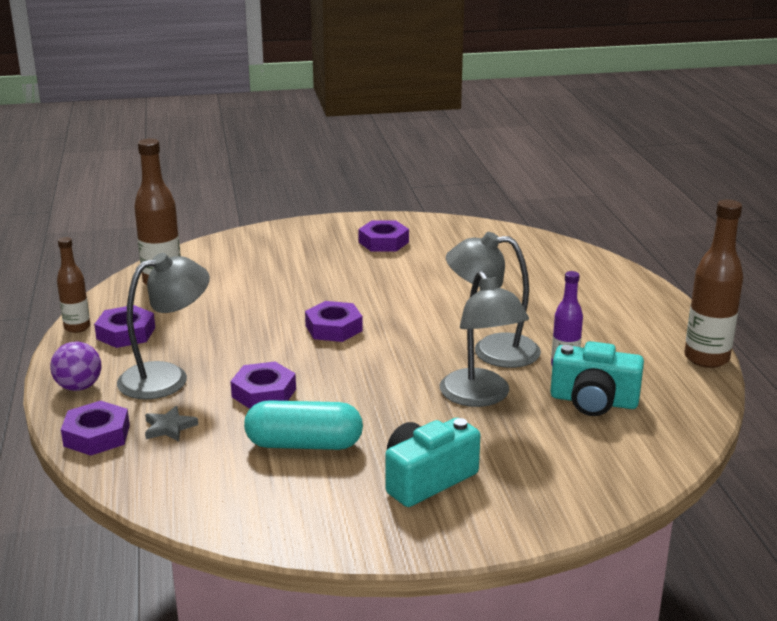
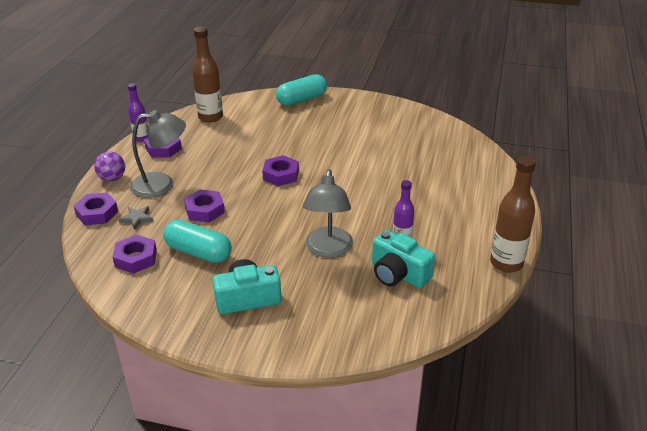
camera: 25 degrees right, 10 degrees up
(77, 327) = (141, 138): brown bottle -> purple bottle
(278, 237) = (302, 99): none -> turquoise capsule
(383, 242) = (363, 118): purple nut -> purple nut (136, 258)
(492, 351) = (364, 217): grey lamp -> none

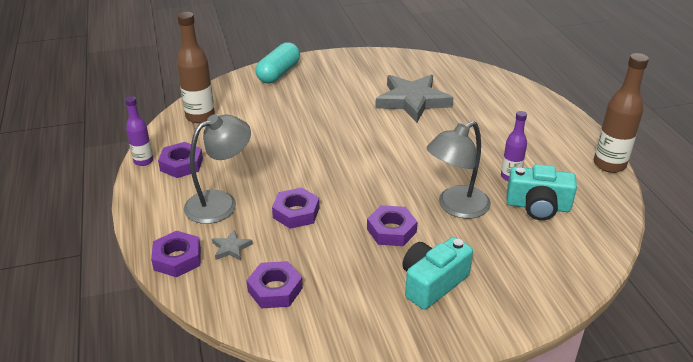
camera: 30 degrees left, 0 degrees up
(112, 178) = (155, 215): purple ball -> none
(198, 252) = (335, 257): turquoise capsule -> none
(281, 175) = (336, 152): purple nut -> purple nut (391, 230)
(328, 249) = (456, 207): grey lamp -> grey lamp turned 75 degrees clockwise
(386, 153) = (412, 101): none -> grey star

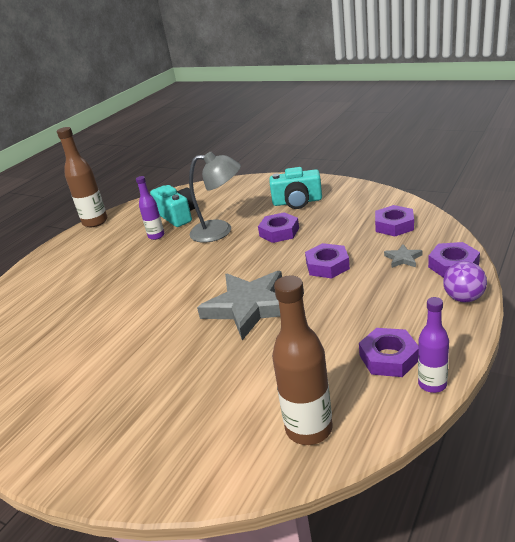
camera: 130 degrees left, 5 degrees down
(151, 228) = (463, 298): none -> purple ball
(220, 202) = (381, 297): grey lamp -> none
(278, 73) = (125, 463): turquoise capsule -> none
(412, 101) = (88, 328): grey star -> grey star (249, 307)

